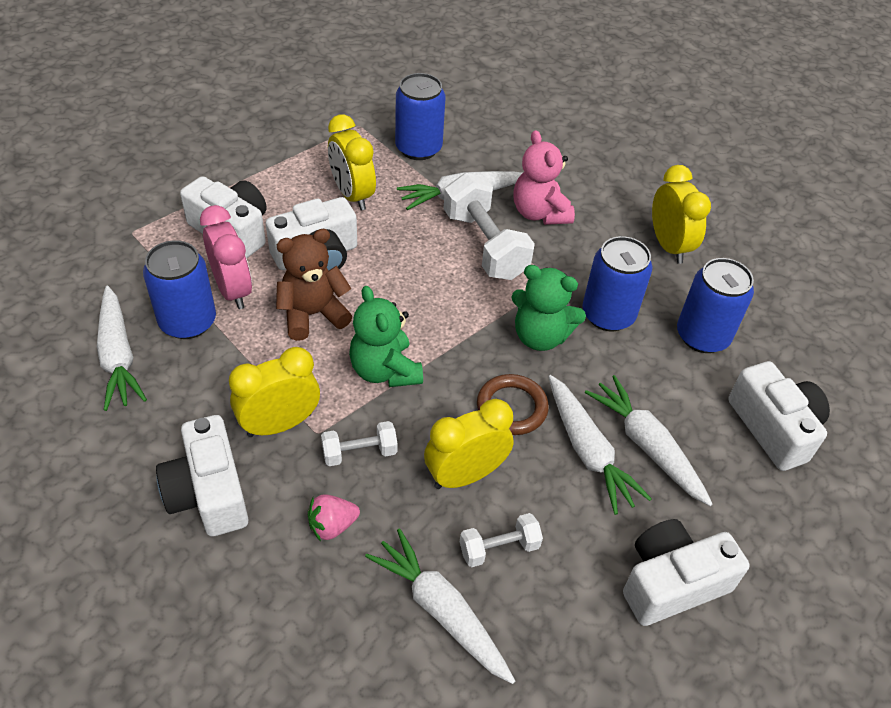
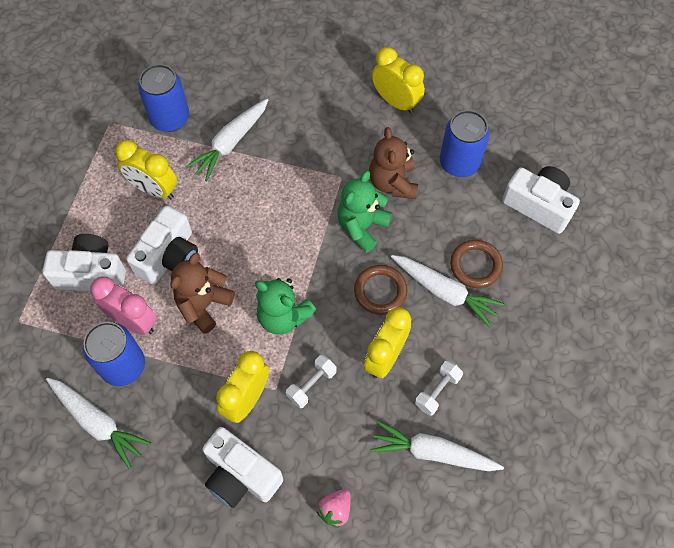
camera: 30 degrees left, 15 degrees up
(332, 525) = (332, 444): pink strawberry -> pink strawberry (335, 510)
(485, 245) = (277, 175): white dumbbell -> none
(539, 213) = (294, 125): pink teddy bear -> none
(540, 336) = (362, 226): green teddy bear -> green teddy bear turned 135 degrees clockwise
(608, 315) = (393, 182): blue can -> brown teddy bear
(647, 445) = (475, 265): white carrot -> brown ring
(671, 583) = (543, 347): white camera -> none

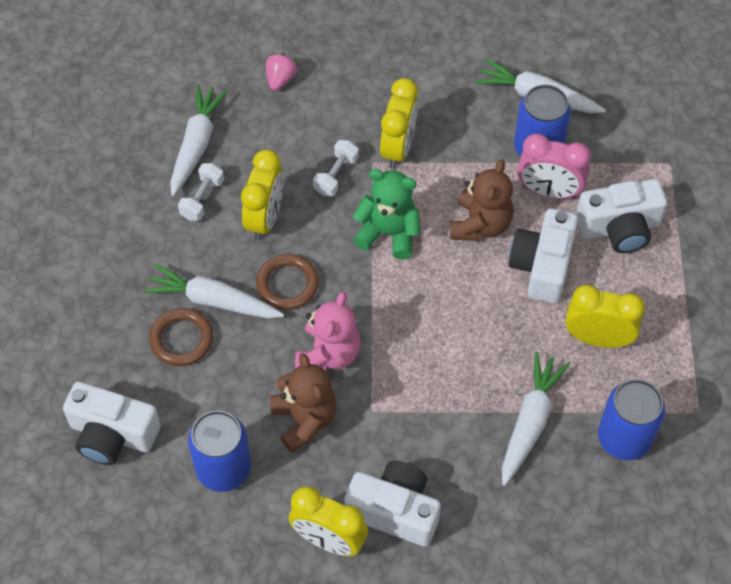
camera: 165 degrees right, 5 degrees down
(241, 475) = (380, 86): white camera -> white camera (394, 511)
(362, 226) = (328, 354): green teddy bear -> pink teddy bear
(433, 452) = (196, 144): white carrot -> white carrot turned 75 degrees counterclockwise

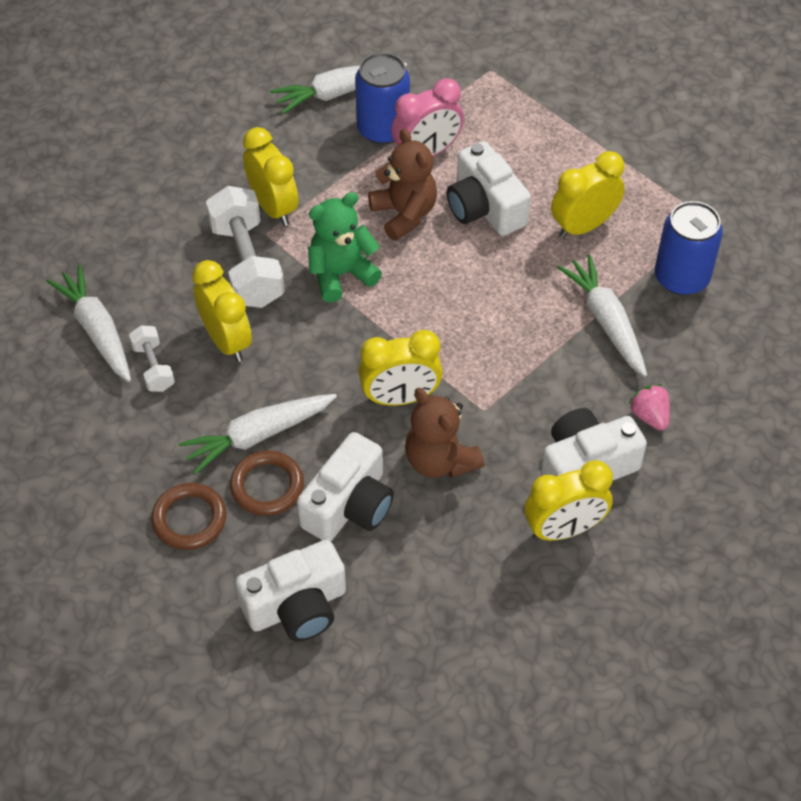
camera: 45 degrees left, 5 degrees down
(223, 468) = (420, 551): blue can -> none
(280, 79) = (111, 228): pink strawberry -> pink strawberry (649, 416)
(287, 284) = (305, 374): brown ring -> brown ring (189, 519)
(304, 419) = (440, 460): brown teddy bear -> brown teddy bear turned 150 degrees counterclockwise
(328, 354) = (400, 398): pink teddy bear -> yellow clock
(336, 175) = (247, 264): white dumbbell -> white dumbbell, size x1.91
(619, 227) = (508, 139): white camera -> white camera (349, 505)

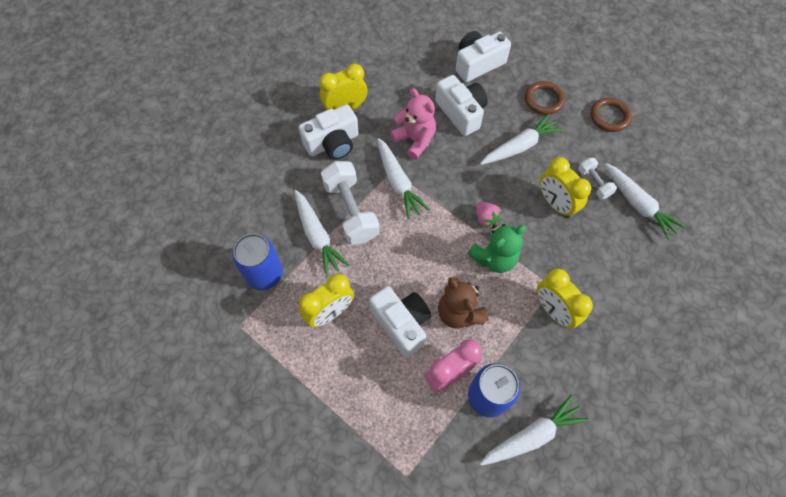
camera: 175 degrees right, 10 degrees up
(247, 264) = (559, 261): white dumbbell -> white dumbbell (351, 211)
(267, 486) = (507, 119): brown ring -> brown ring (609, 116)
(349, 505) = (461, 113): white camera -> white camera turned 120 degrees clockwise
(400, 398) = (442, 175): yellow clock -> none
(440, 460) = (415, 140): brown teddy bear -> pink teddy bear
(475, 391) = (398, 182): none -> white carrot
(649, 416) = (294, 175): pink strawberry -> pink strawberry (486, 218)

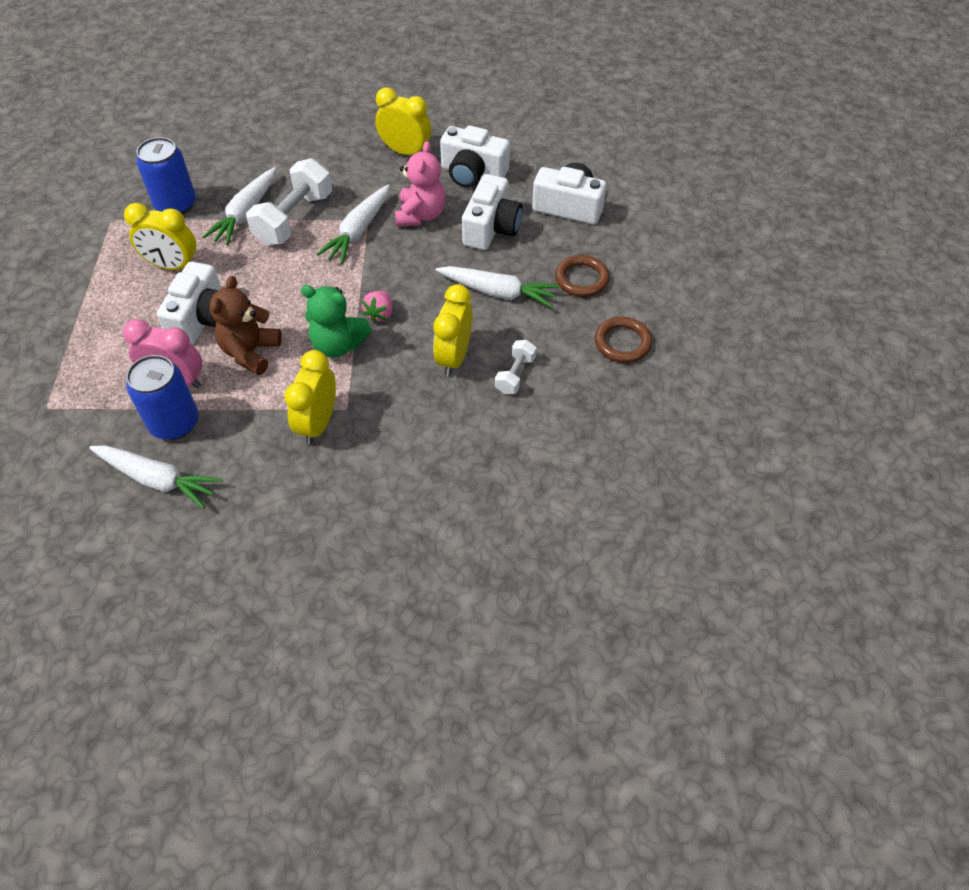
camera: 50 degrees right, 10 degrees down
(333, 143) = (357, 166): white camera -> white camera (473, 173)
(638, 204) = (526, 427): white carrot -> none

